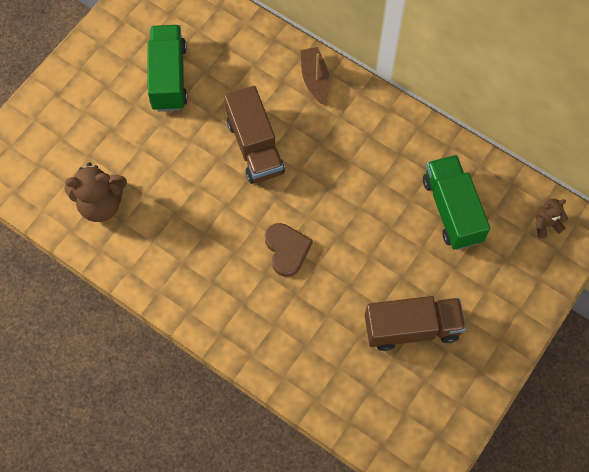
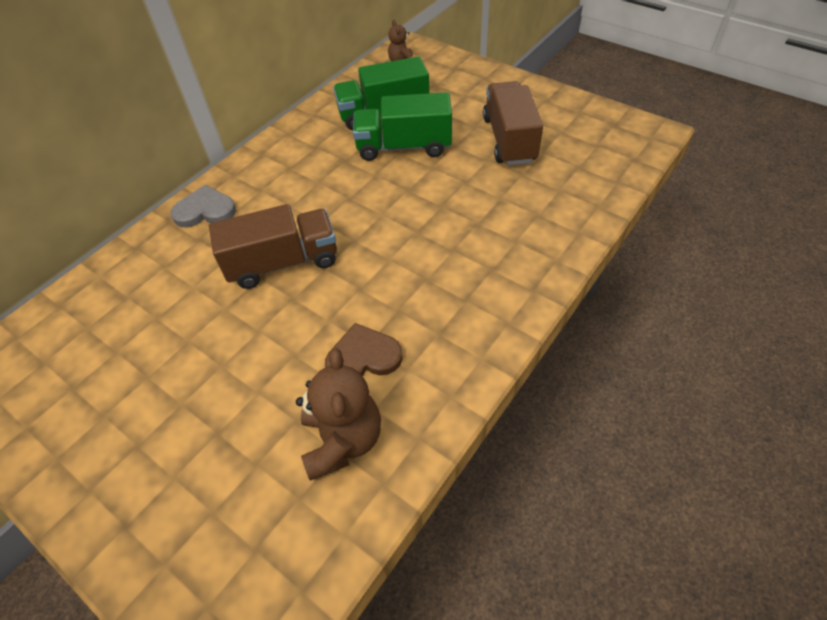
camera: 85 degrees left, 15 degrees down
(168, 77) = (150, 360): green truck -> green truck (404, 147)
(287, 250) = (423, 231): brown heart -> brown heart (363, 357)
(315, 79) = (205, 210): brown boat -> grey heart

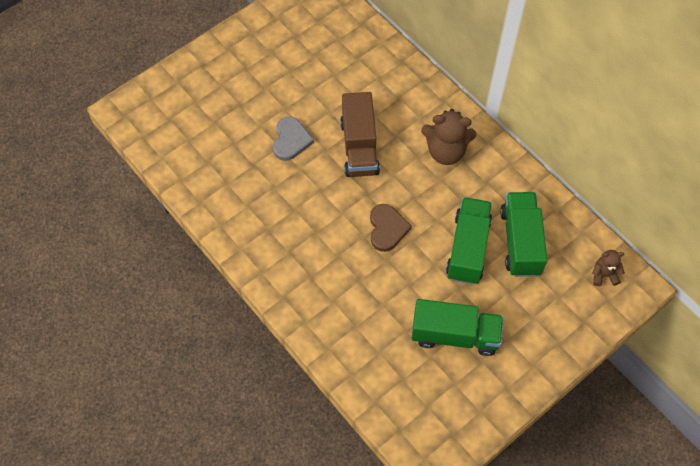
camera: 100 degrees right, 10 degrees up
(205, 210) = (428, 102): grey heart -> grey heart (291, 140)
(342, 440) = (213, 164): brown teddy bear -> brown teddy bear (446, 151)
(363, 357) = (264, 183): brown heart -> brown heart (387, 228)
(509, 140) = (455, 335): brown truck -> green truck

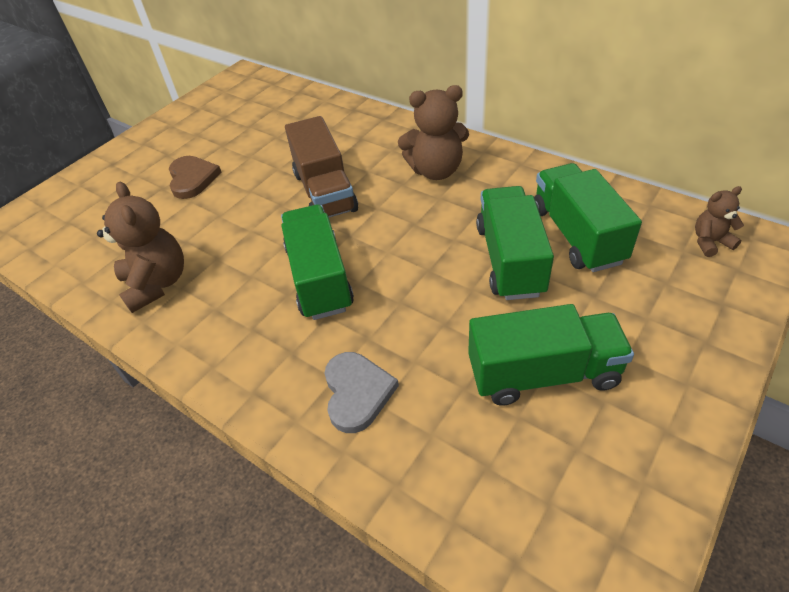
camera: 10 degrees left, 15 degrees down
(231, 196) = (157, 283): none -> brown teddy bear
(291, 140) = (233, 205): grey heart -> grey heart (357, 392)
(339, 225) = (319, 278): none -> green truck
(387, 228) = (388, 265): brown heart -> brown heart (192, 179)

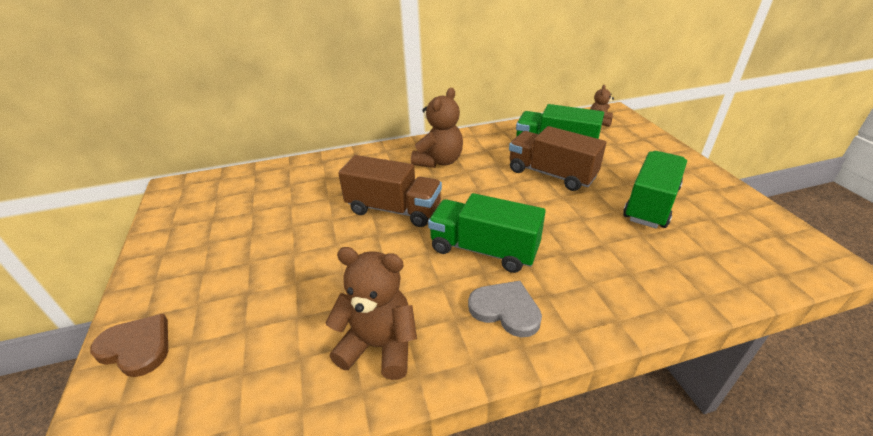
camera: 55 degrees left, 10 degrees down
(192, 179) = (266, 268): brown heart -> brown heart (137, 347)
(357, 392) = (613, 279): grey heart -> grey heart (505, 310)
(509, 260) = (551, 174): green truck -> brown truck

